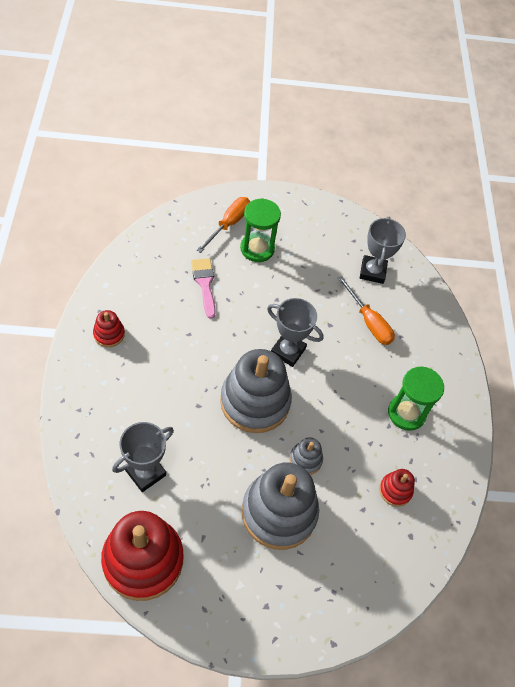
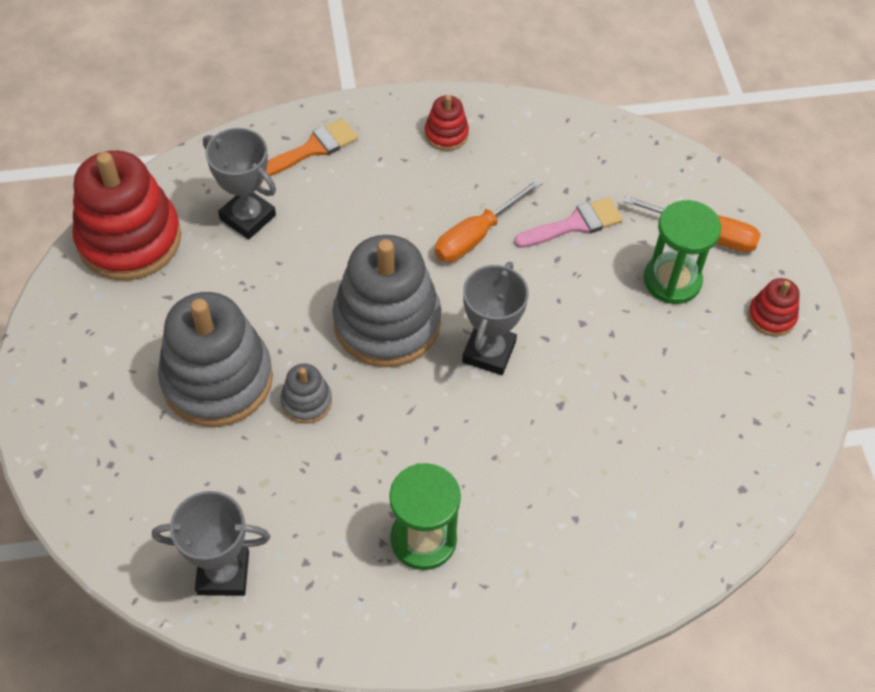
camera: 85 degrees right, 0 degrees up
(95, 419) = (313, 149): none -> orange brush
(369, 322) = (587, 463): orange screwdriver -> orange screwdriver (476, 235)
(372, 272) = (698, 459): grey trophy -> grey trophy (223, 573)
(395, 490) = (280, 533): red stacking toy -> red stacking toy (771, 316)

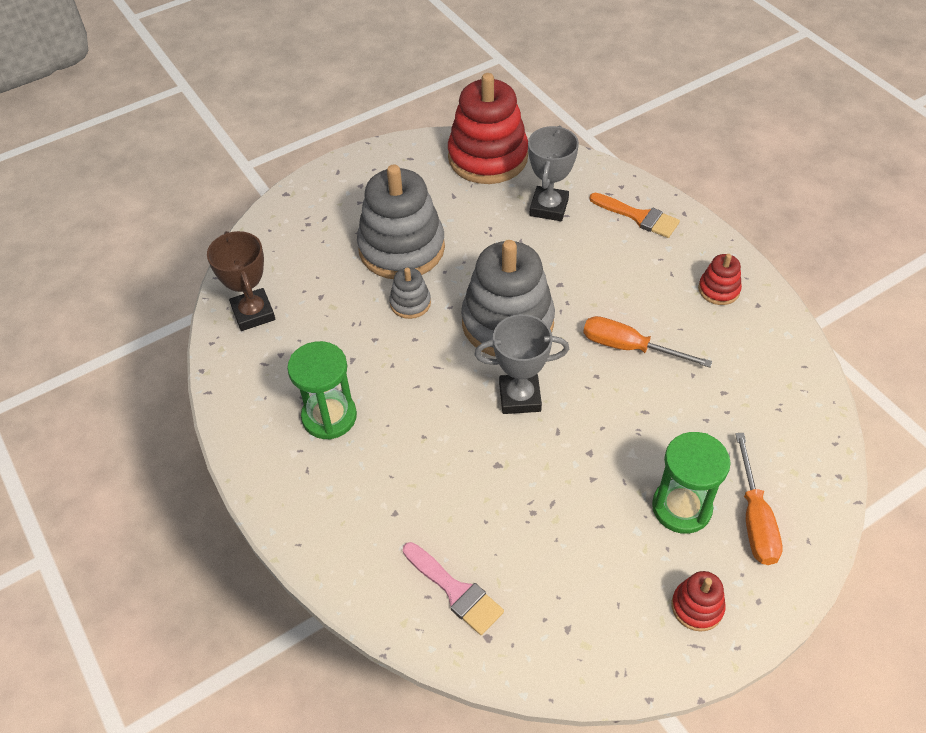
camera: 70 degrees right, 5 degrees down
(223, 573) = (253, 313): grey trophy -> brown trophy
(574, 224) = (690, 411): pink brush -> pink brush (455, 591)

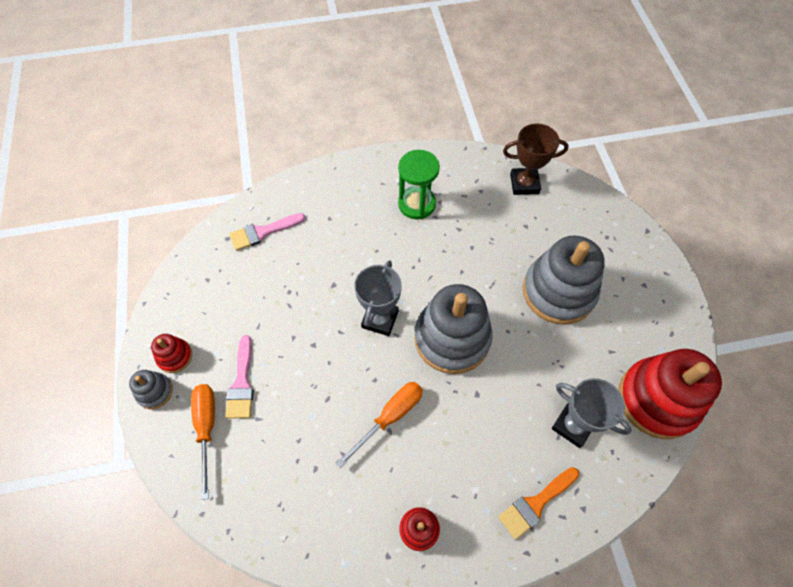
camera: 110 degrees right, 10 degrees up
(410, 303) = (497, 279): grey stacking toy -> grey stacking toy (155, 391)
(681, 507) = (242, 383): green hourglass -> pink brush
(754, 518) = (207, 428): orange screwdriver -> orange screwdriver turned 60 degrees clockwise

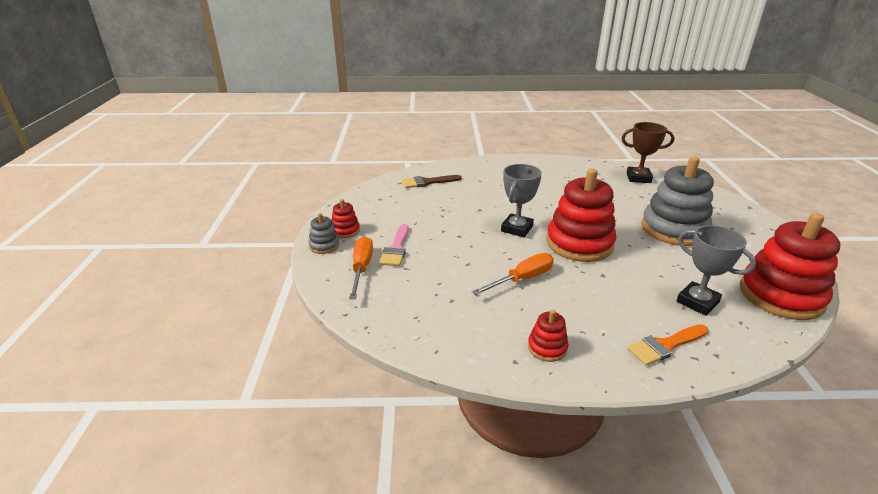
camera: 10 degrees right, 30 degrees down
(262, 232) = (427, 182): pink brush -> brown brush
(416, 204) = (550, 180): green hourglass -> none
(452, 338) = (579, 244): grey stacking toy -> red stacking toy

